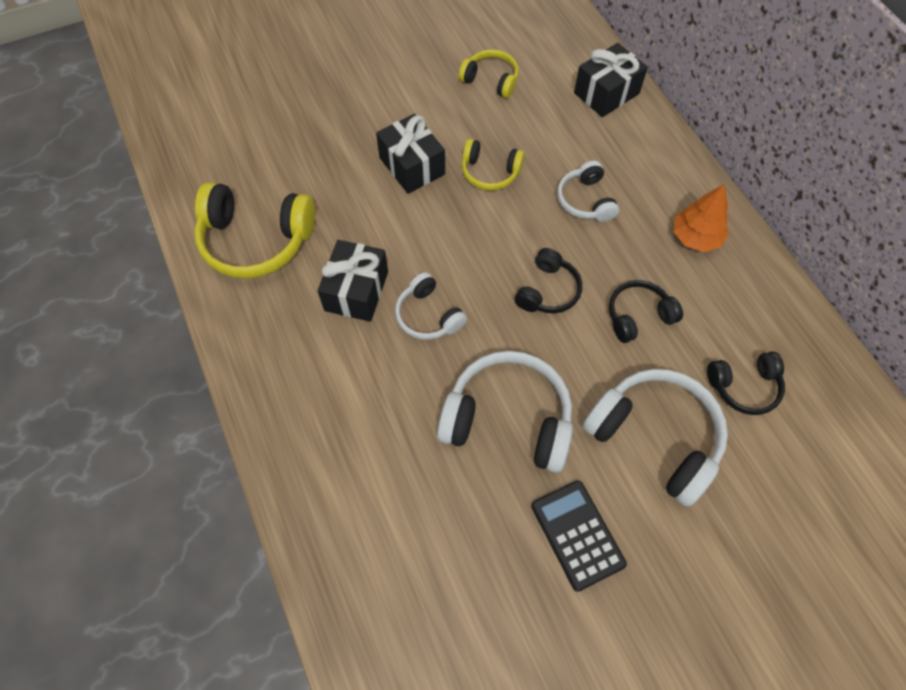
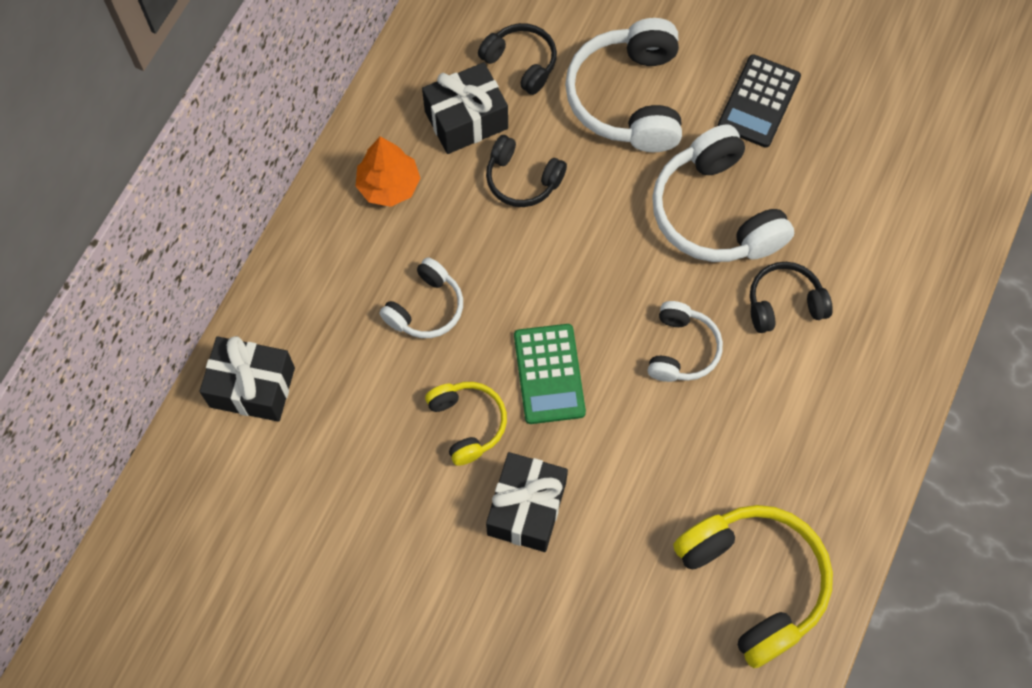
camera: 130 degrees left, 5 degrees up
(356, 291) = (716, 434): black gift -> black gift (466, 120)
(482, 232) = (549, 374): none -> green calculator
(491, 80) = (331, 525): yellow headphones -> none
(548, 291) = (562, 269): black headphones -> black headphones (784, 303)

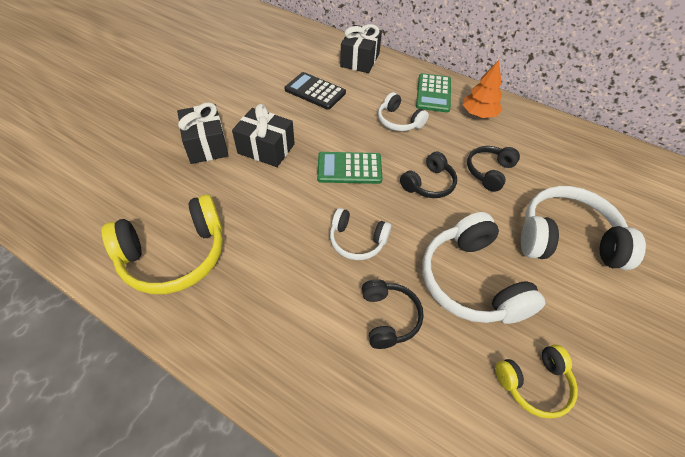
camera: 95 degrees right, 15 degrees down
(342, 255) = (433, 93): none -> green calculator
(466, 120) = (530, 150): black gift -> black gift (206, 145)
(467, 423) = (324, 130): yellow headphones -> yellow headphones (534, 383)
(521, 63) = (581, 182): black headphones -> black headphones (429, 184)
(715, 212) = (471, 281): white headphones -> white headphones turned 90 degrees counterclockwise
(758, 101) = (585, 334): black calculator -> black calculator (315, 91)

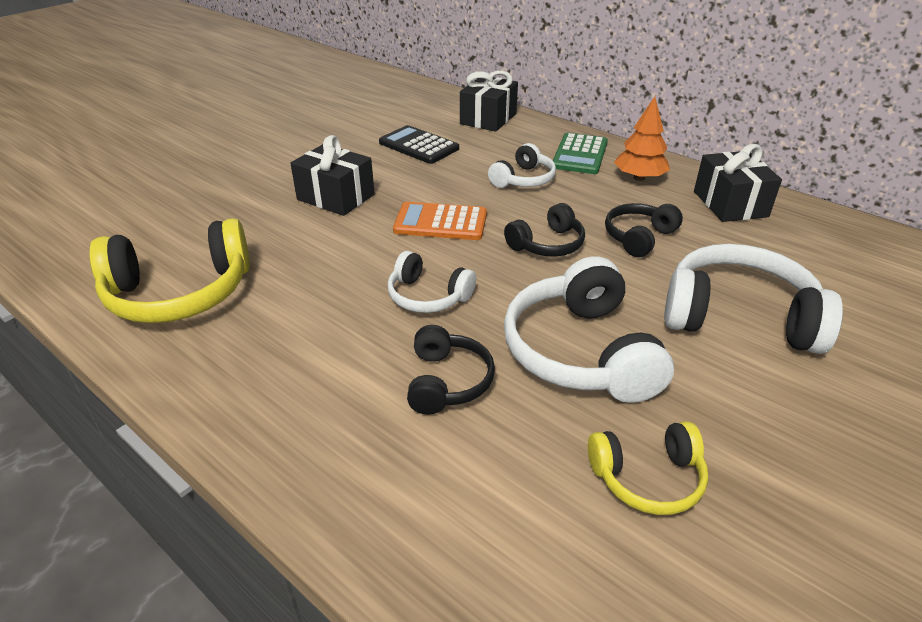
camera: 10 degrees right, 15 degrees down
(206, 145) = (260, 189): black gift -> black gift (730, 204)
(349, 168) = (440, 222): green calculator -> orange calculator
(399, 121) = (523, 179): white headphones -> white headphones turned 105 degrees counterclockwise

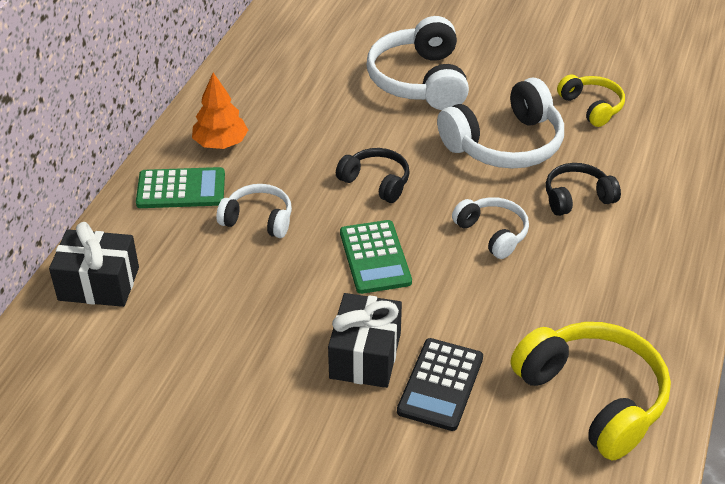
camera: 110 degrees left, 5 degrees up
(419, 146) = (205, 326): black calculator -> black calculator (440, 384)
(428, 296) = (492, 233): white headphones -> white headphones turned 45 degrees counterclockwise
(440, 222) = (375, 257): orange calculator -> green calculator
(638, 237) = (336, 133): black headphones -> none
(730, 204) = (251, 88): black gift -> none

